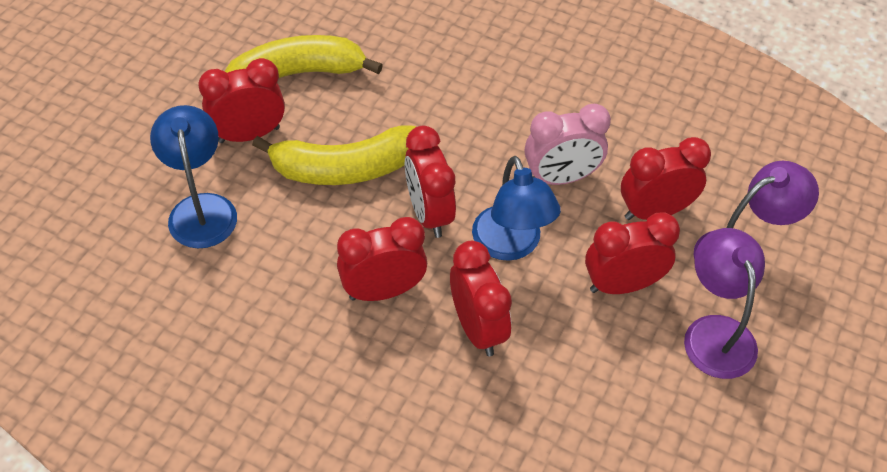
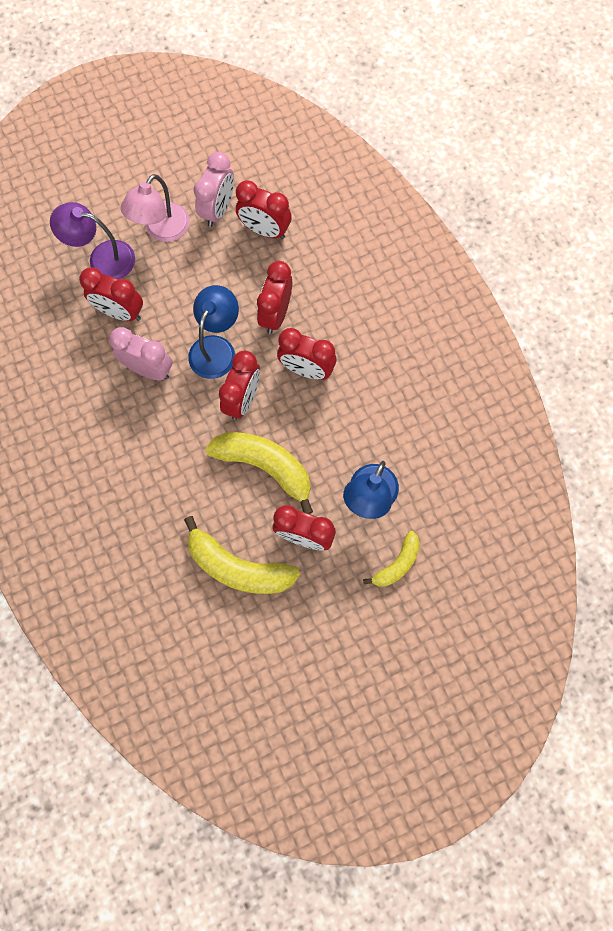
camera: 140 degrees left, 20 degrees up
(124, 168) = (397, 564): none -> yellow banana
(622, 284) = (181, 285): red clock -> red clock (264, 230)
(678, 409) = (218, 210): none -> pink clock
(715, 332) = (162, 230): purple lamp -> pink lamp

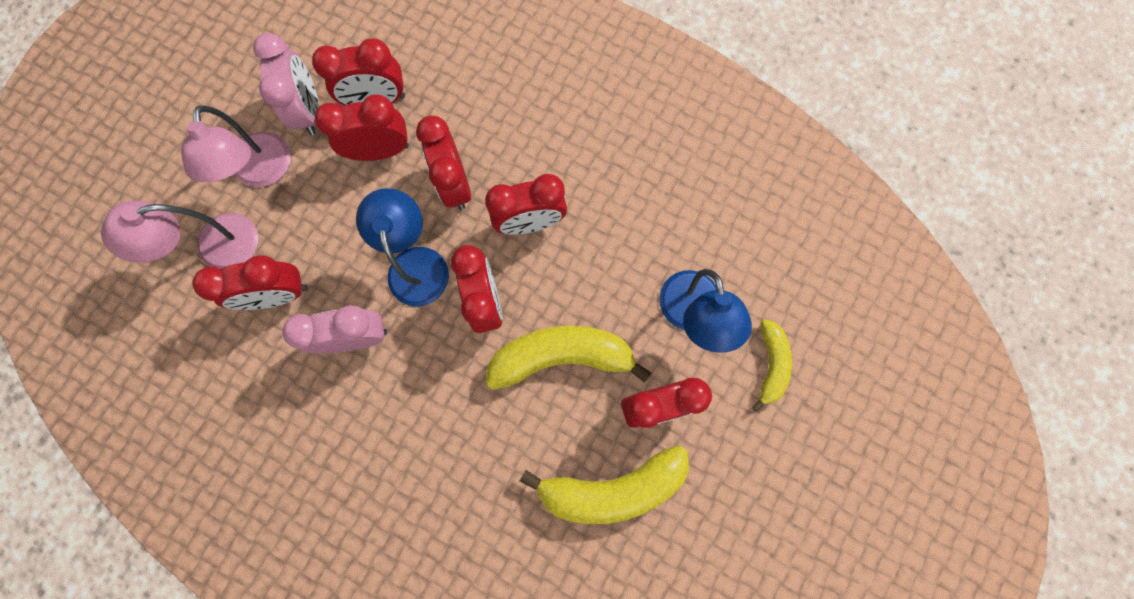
camera: 35 degrees left, 5 degrees up
(102, 258) = (215, 247): purple lamp -> pink lamp
(244, 263) = (381, 150): none -> red clock

